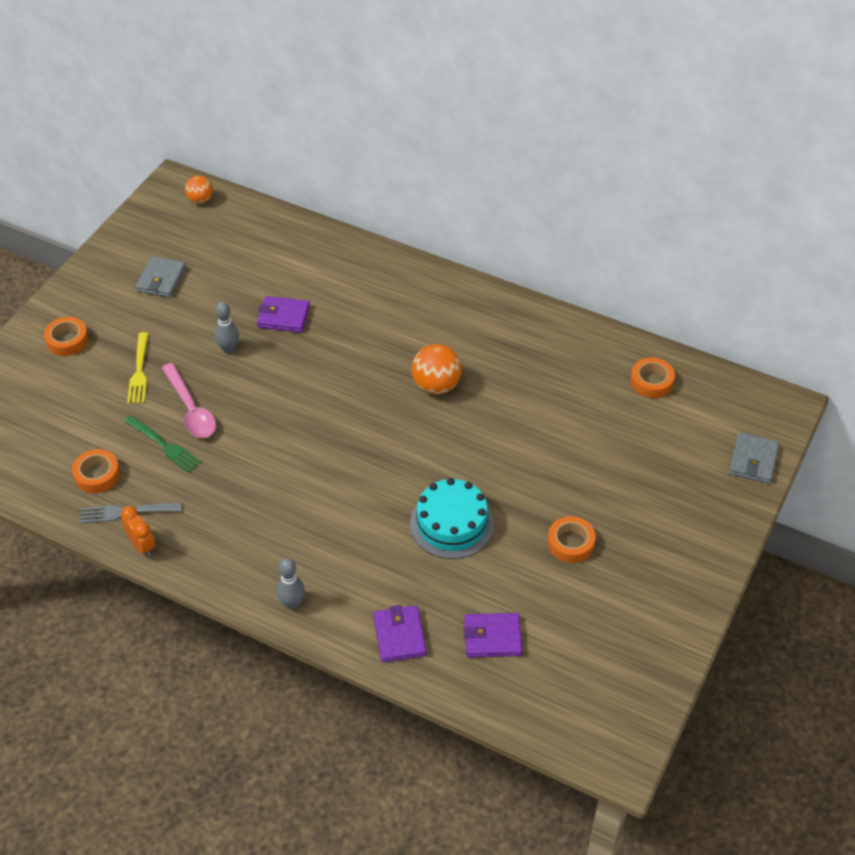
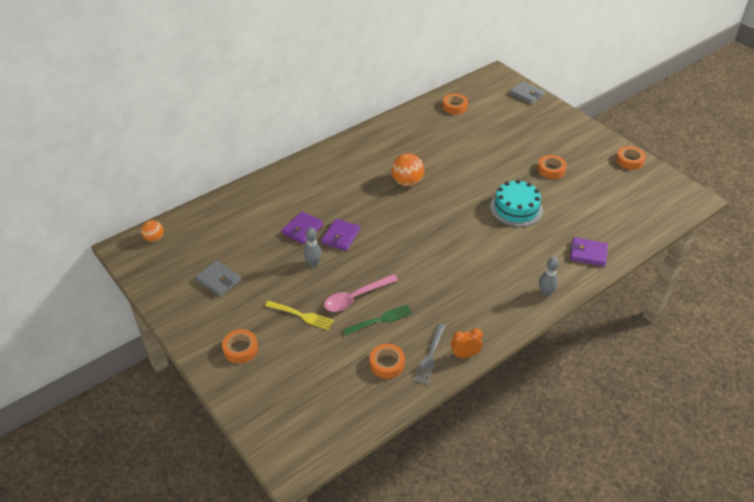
camera: 65 degrees left, 5 degrees down
(191, 409) = (356, 297): pink spoon -> pink spoon turned 150 degrees clockwise
(492, 637) = (603, 218): purple wallet -> purple wallet (341, 236)
(663, 644) = (629, 161): none -> orange tape

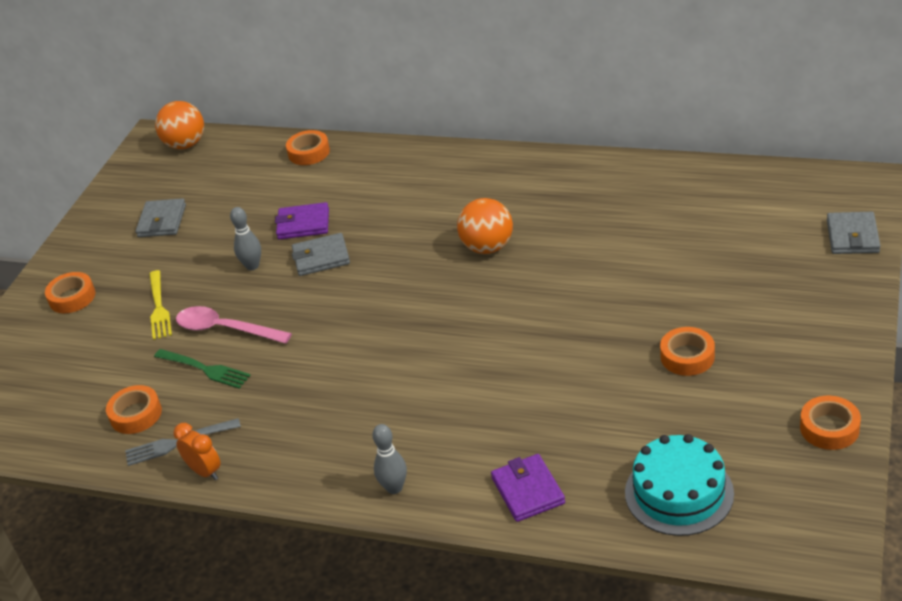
camera: 60 degrees right, 5 degrees down
(154, 238) = (185, 145): orange ball -> orange ball, size x1.60
(341, 236) = (321, 257): purple wallet -> grey wallet
(454, 107) = (715, 193): orange tape -> orange tape (309, 152)
(516, 208) = (549, 369): turquoise cake -> turquoise cake (679, 493)

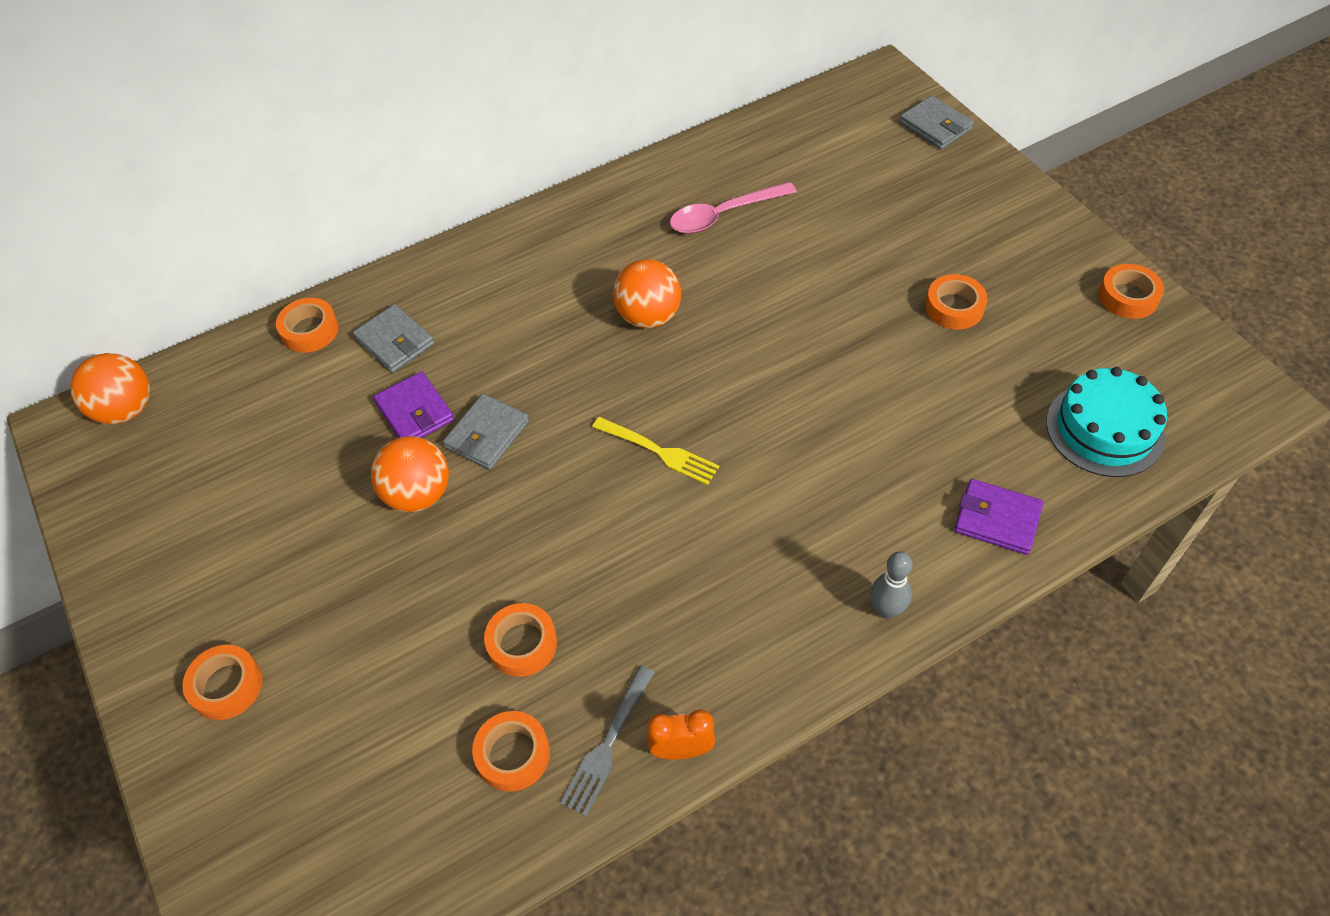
camera: 50 degrees left, 15 degrees up
(159, 307) = (365, 616): yellow fork -> yellow fork (658, 451)
(162, 221) = (224, 517): grey wallet -> grey wallet (395, 341)
(204, 369) = (522, 644): green fork -> orange tape
(225, 329) = (485, 583): pink spoon -> pink spoon (723, 215)
(252, 266) = (418, 494): grey bowling pin -> orange ball
(303, 224) = (415, 412): purple wallet -> purple wallet turned 75 degrees counterclockwise

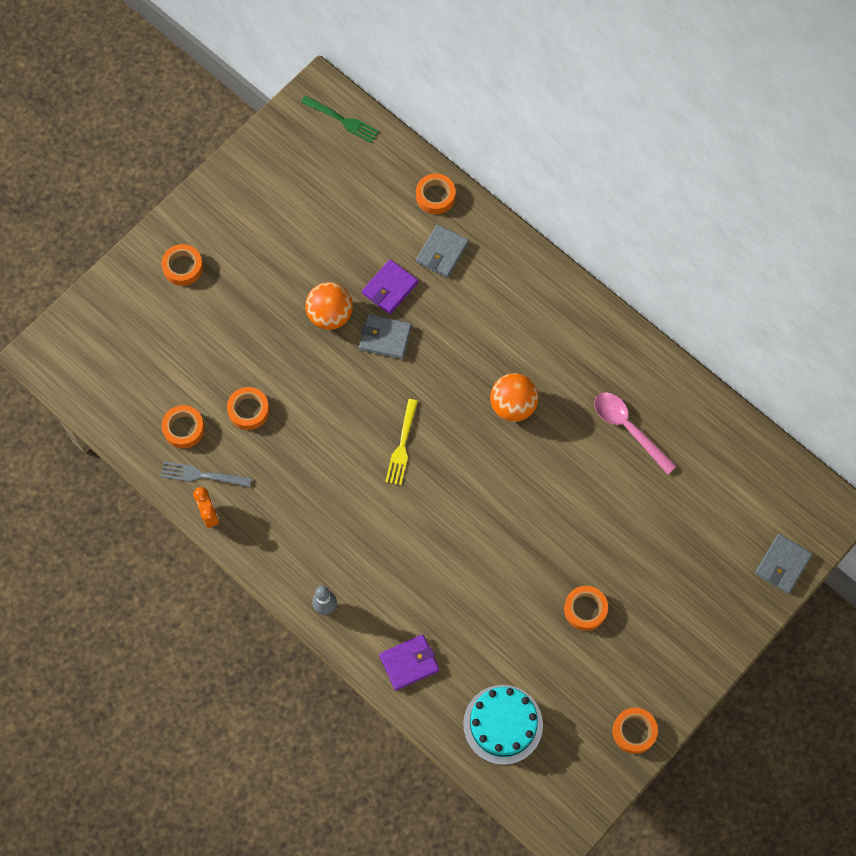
camera: 70 degrees right, 15 degrees up
(126, 410) = (342, 120): orange ball -> green fork
(997, 519) = (409, 663): purple wallet -> purple wallet turned 60 degrees clockwise

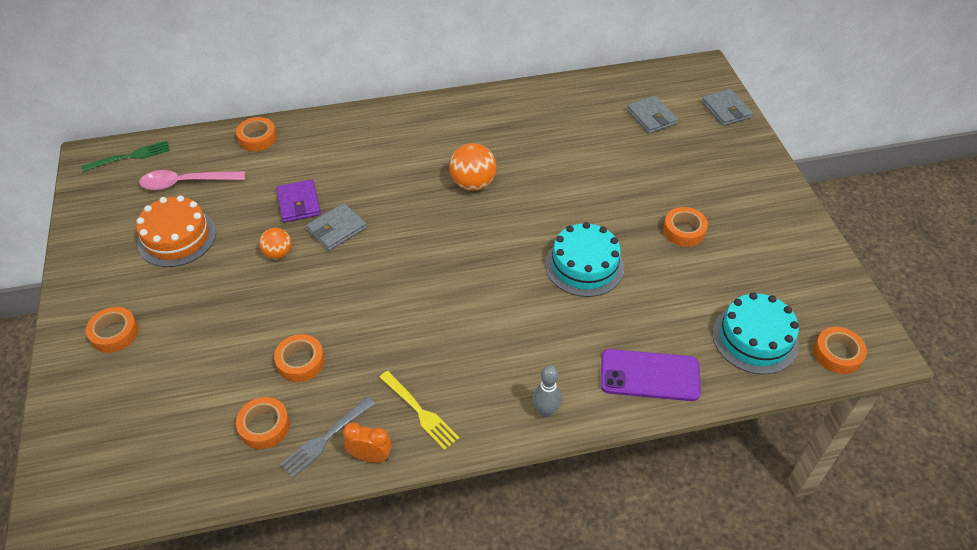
camera: 55 degrees left, 20 degrees down
(291, 230) = (177, 237): none -> orange cake
(330, 315) = (278, 253): orange ball -> orange ball, size x0.62
(402, 445) = (440, 269): yellow fork -> yellow fork (419, 411)
(409, 663) = (649, 375): purple wallet -> purple phone
(442, 252) = (306, 158): grey wallet -> grey wallet (651, 117)
(486, 552) = (584, 265): none -> turquoise cake
(628, 428) = (552, 132): pink spoon -> pink spoon (186, 183)
(634, 731) = (814, 256): orange tape -> orange tape (837, 354)

